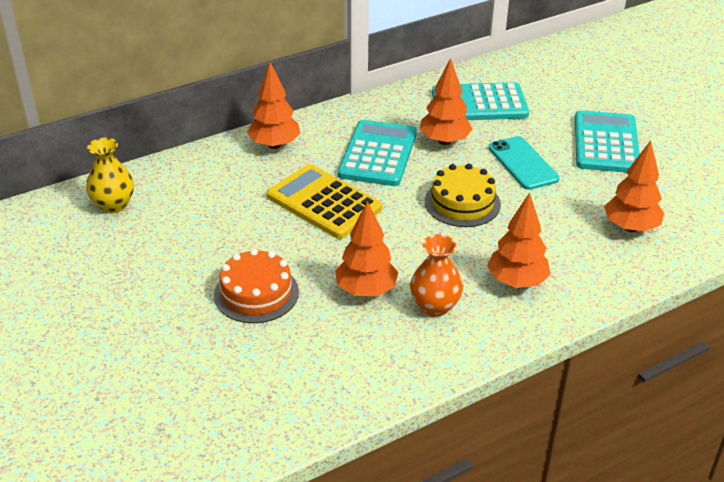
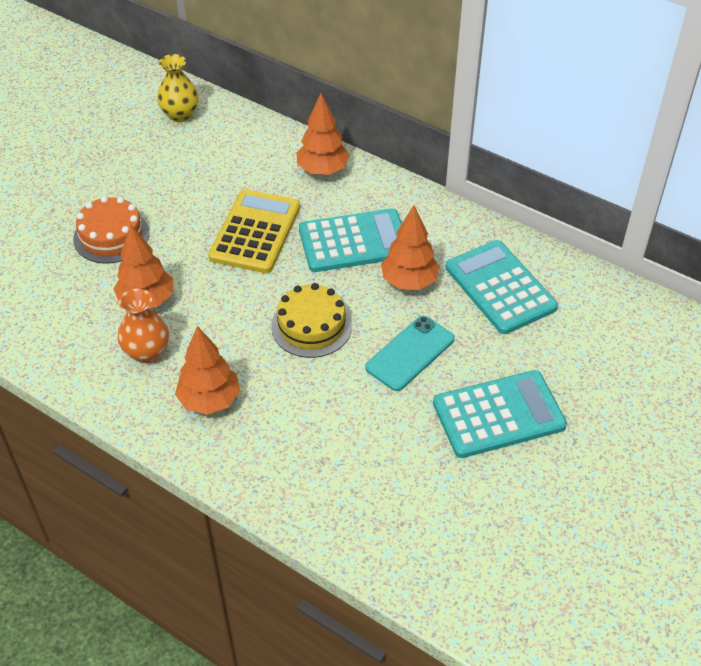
camera: 65 degrees right, 10 degrees up
(630, 227) = (348, 472): orange tree -> none

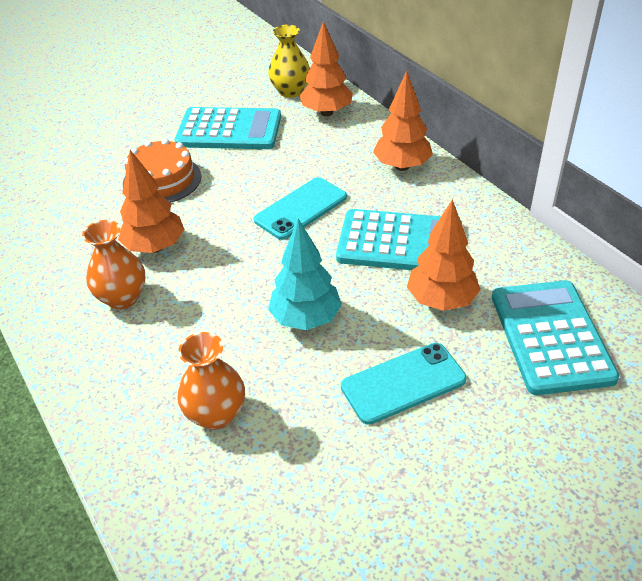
camera: 25 degrees right, 5 degrees down
(209, 400) = (151, 368): orange tree -> orange tree (326, 112)
(255, 232) = (301, 208): yellow calculator -> turquoise phone
(282, 418) = (216, 414): none -> orange vase
(311, 326) = (306, 319): yellow cake -> turquoise tree
(498, 415) = (482, 498): turquoise calculator -> turquoise calculator (229, 130)

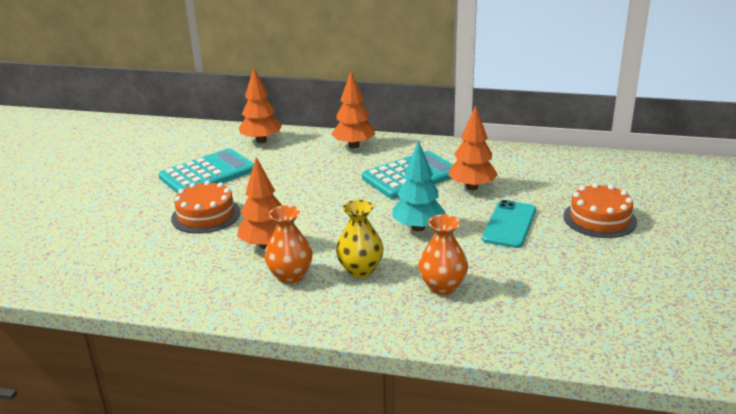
camera: 45 degrees left, 15 degrees down
(290, 91) = (216, 140): yellow vase -> yellow vase (360, 270)
(301, 208) = (328, 187): turquoise phone -> none
(524, 455) = (599, 219): none -> orange cake
(551, 337) = (541, 175): turquoise calculator -> none

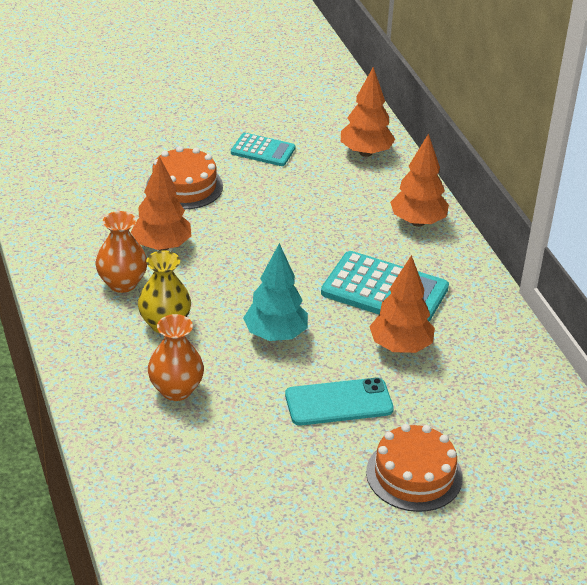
camera: 55 degrees right, 10 degrees up
(208, 173) = (263, 150): turquoise calculator -> turquoise calculator, size x0.58

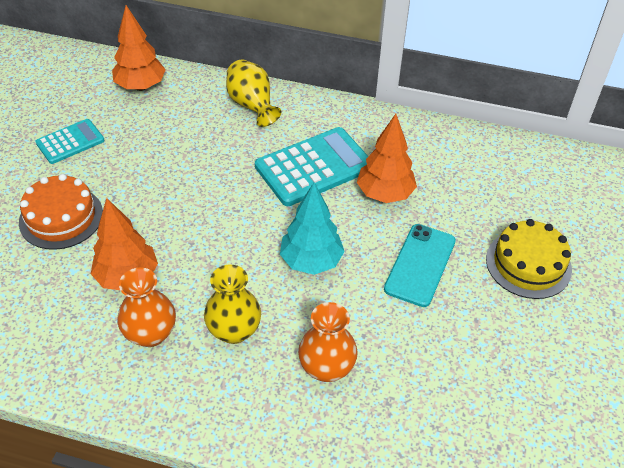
camera: 55 degrees left, 10 degrees up
(414, 474) = (528, 264): orange cake -> yellow cake
(417, 222) = (252, 105): orange tree -> yellow vase

